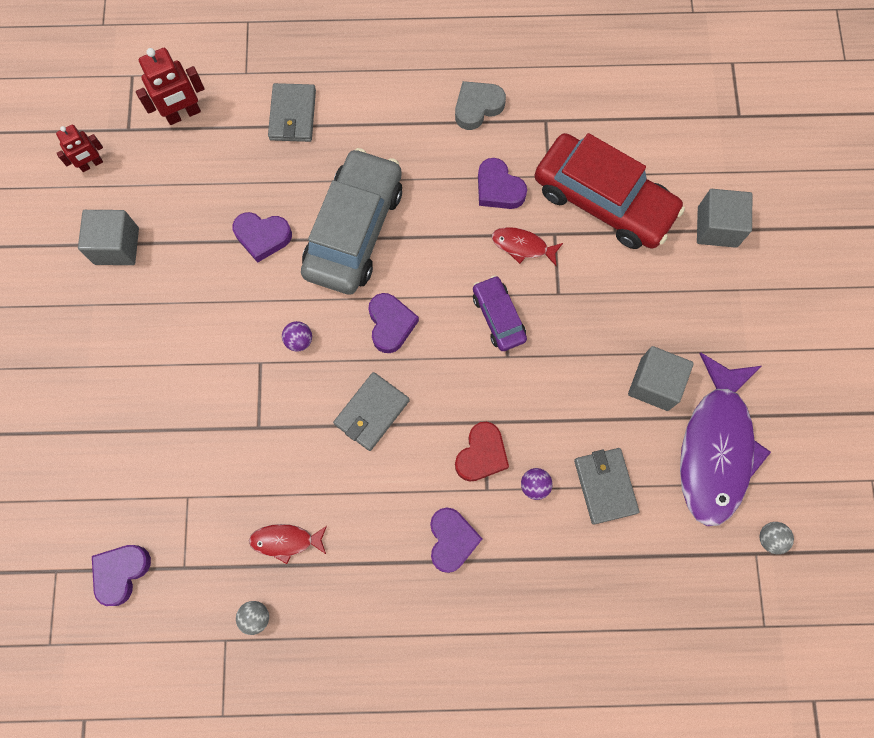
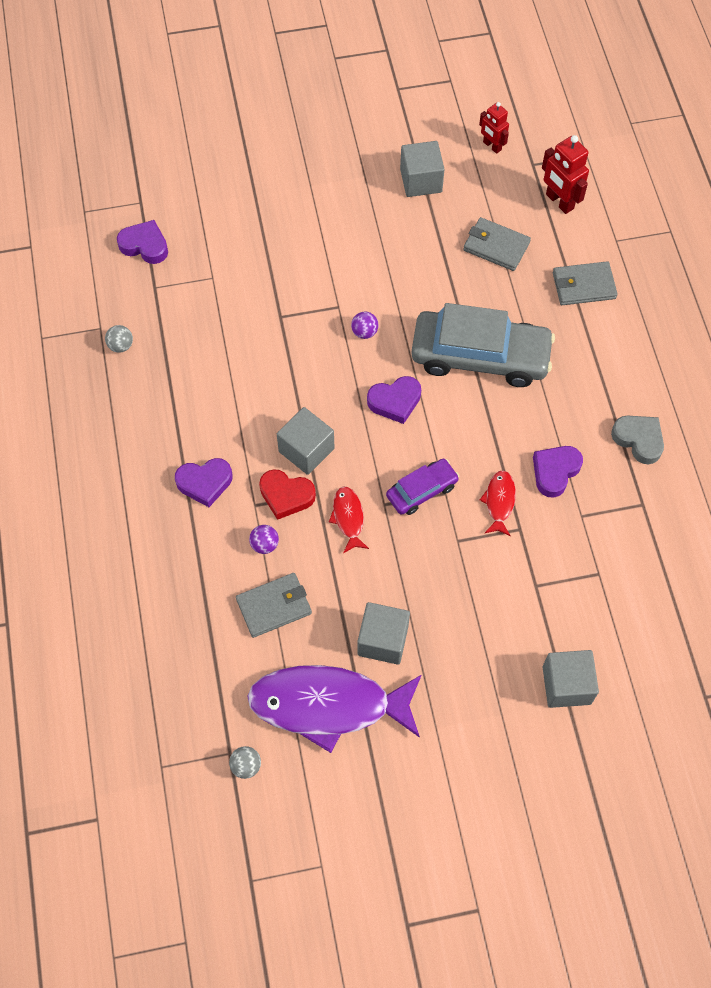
camera: 80 degrees right, 10 degrees down
(262, 237) = (455, 285): purple heart -> none
(286, 541) = (186, 355): red fish -> red fish (348, 518)
(371, 412) = (309, 400): grey wallet -> grey wallet (496, 246)
(431, 425) = (306, 450): none -> grey cube
(603, 200) = (567, 570): red car -> none

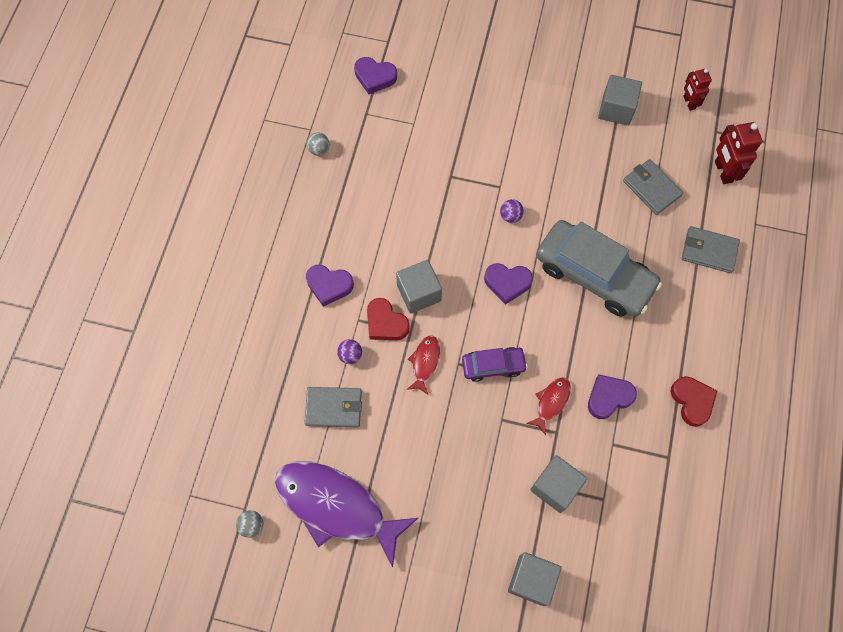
camera: 25 degrees right, 5 degrees up
(145, 245) = (375, 77): purple heart -> purple heart turned 150 degrees clockwise
(383, 640) = (403, 474): grey cube -> grey cube (555, 487)
(638, 440) = (692, 401): grey heart -> red heart

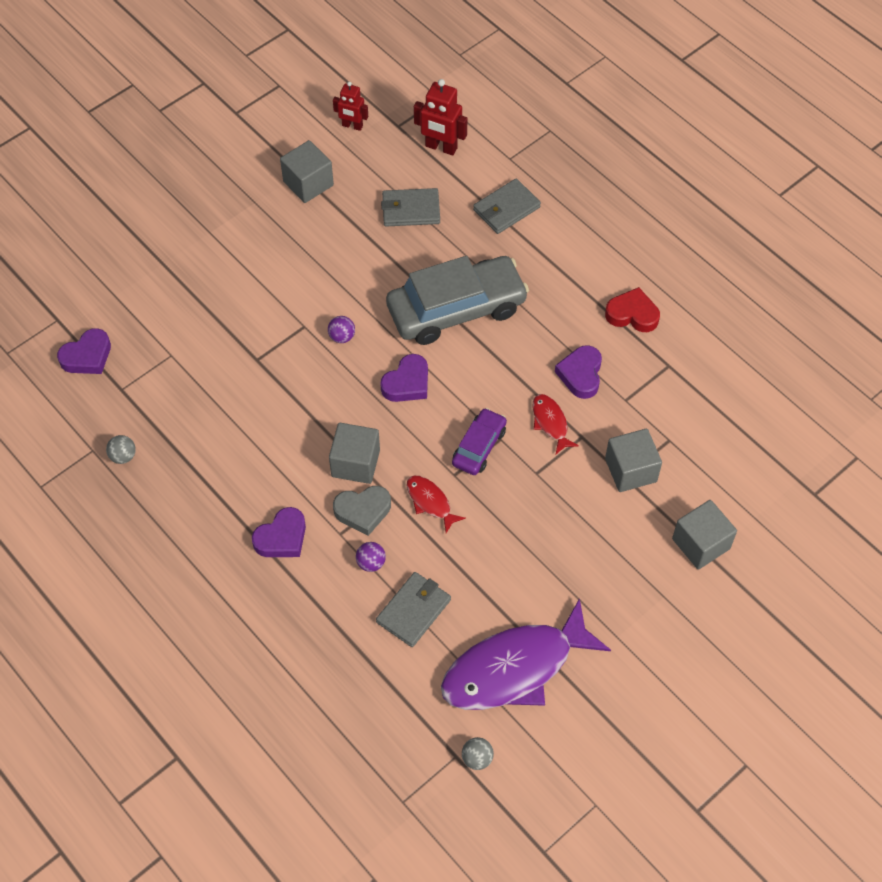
camera: 55 degrees left, 10 degrees down
(385, 323) = (363, 511): red heart -> grey heart

